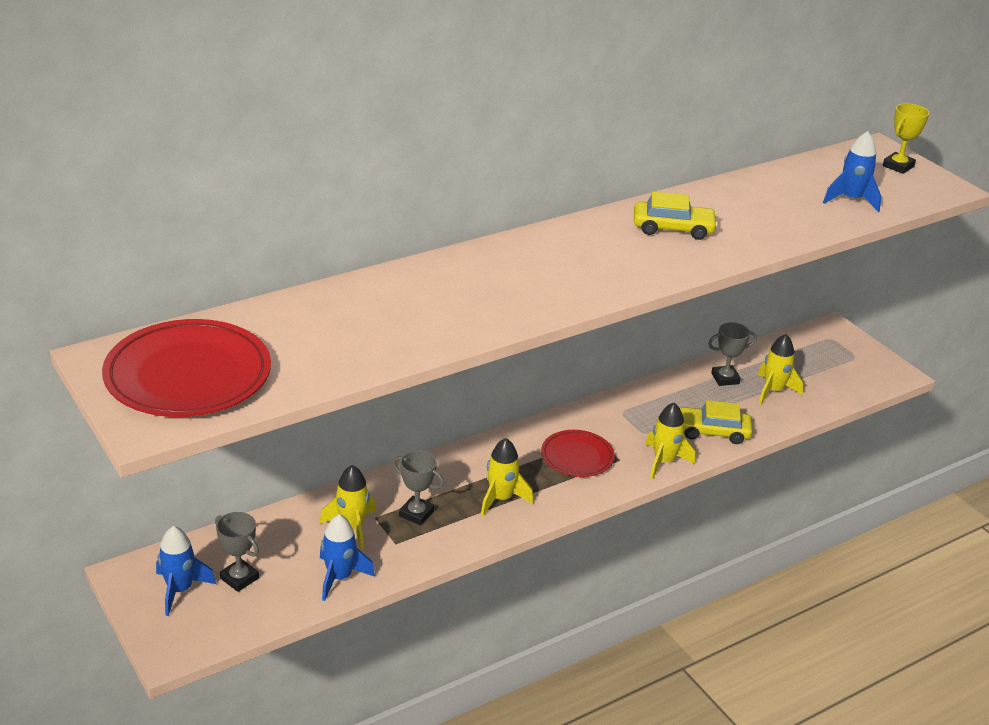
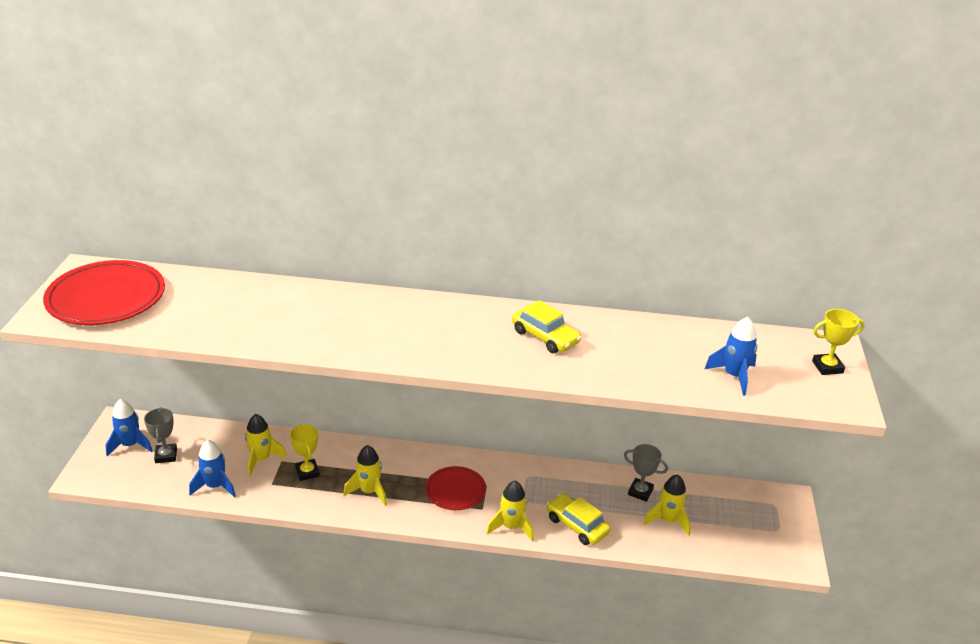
camera: 40 degrees right, 0 degrees up
(416, 513) = (307, 472): grey trophy -> yellow trophy

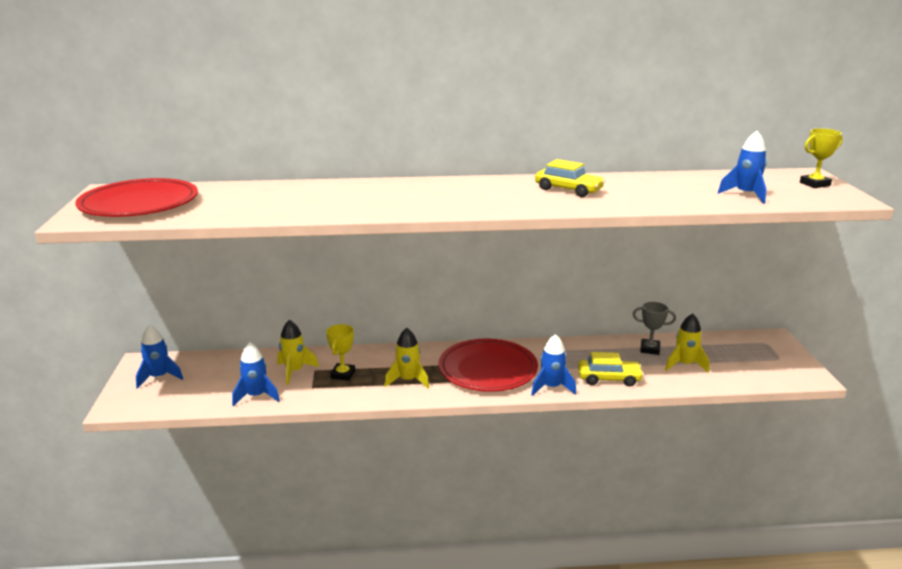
camera: 10 degrees left, 10 degrees down
(166, 455) = (198, 380): grey trophy -> none
(307, 472) = (343, 374): yellow trophy -> yellow trophy turned 45 degrees clockwise
(455, 491) = (487, 369): red plate -> red plate, size x1.72
(511, 527) = (551, 387): yellow rocket -> blue rocket
(577, 525) = (609, 378): yellow car -> yellow car turned 150 degrees clockwise

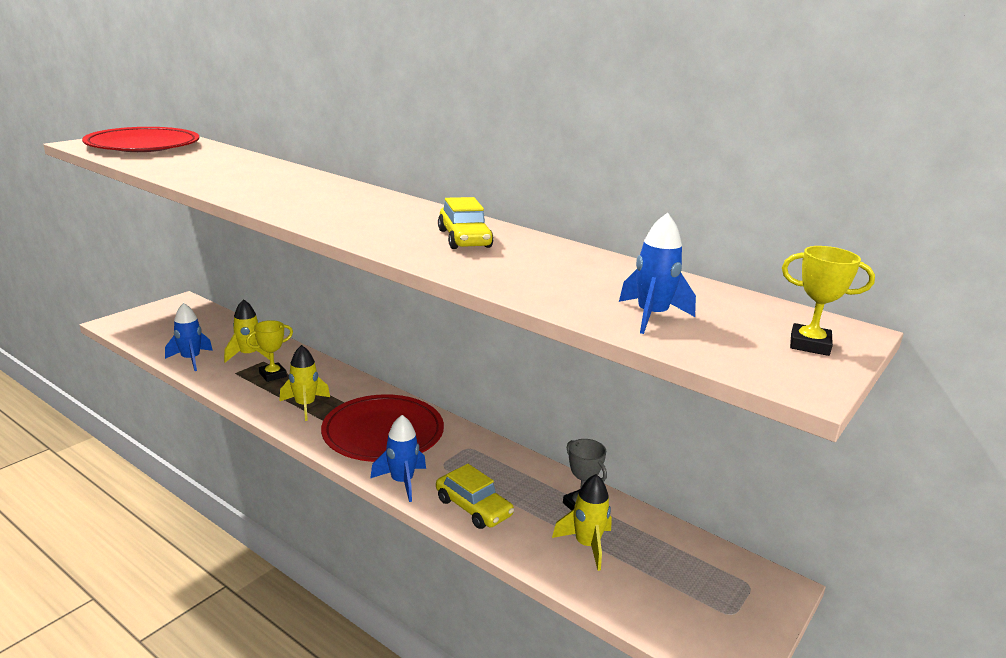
camera: 40 degrees right, 0 degrees up
(159, 377) = (170, 316): blue rocket -> none

